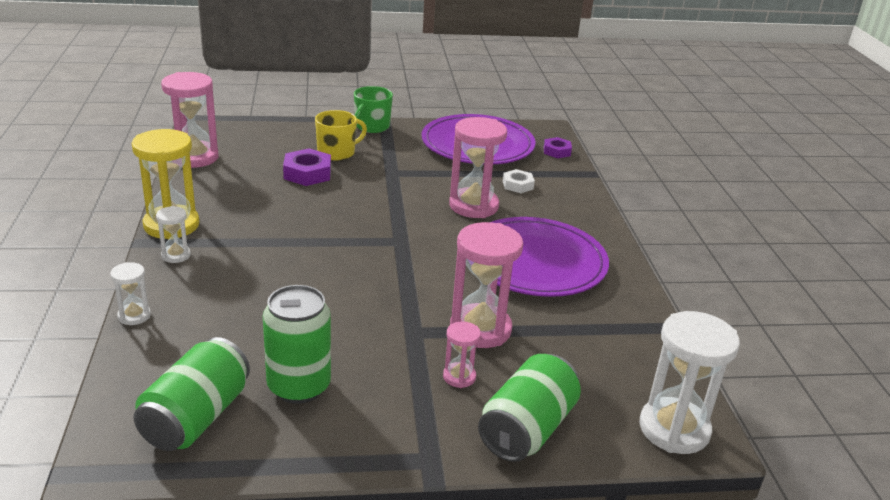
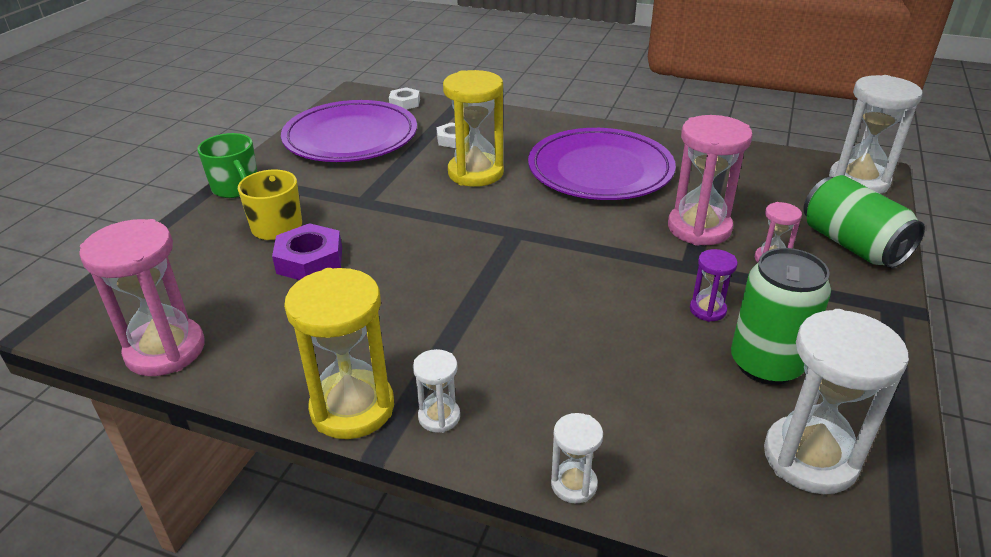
camera: 60 degrees left, 5 degrees up
(196, 417) = (810, 458): green can -> white hourglass
(355, 348) = (707, 310): none -> purple hourglass
(473, 206) = (475, 173): pink hourglass -> yellow hourglass
(557, 151) = (405, 103): purple nut -> white nut

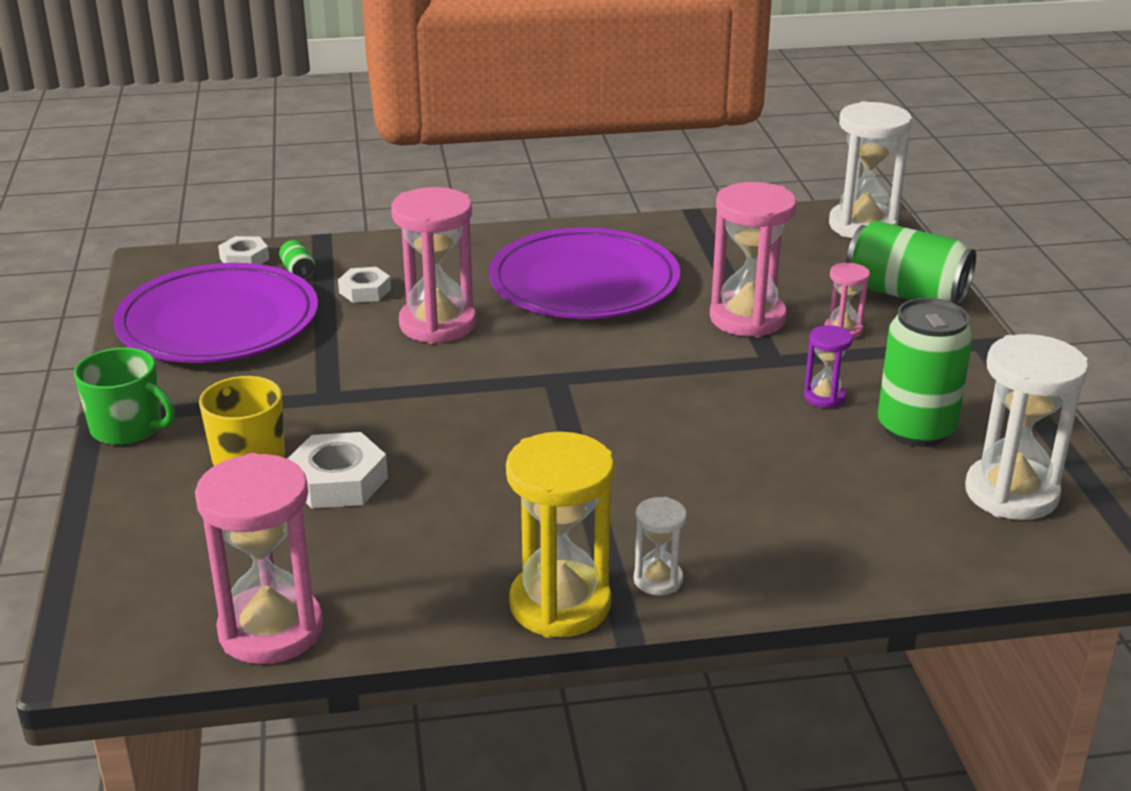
camera: 30 degrees left, 5 degrees down
(309, 260) = (337, 481): purple nut -> white nut
(427, 118) = (298, 271): none -> green can
(475, 173) = (437, 324): yellow hourglass -> pink hourglass
(574, 484) = (838, 587): white hourglass -> none

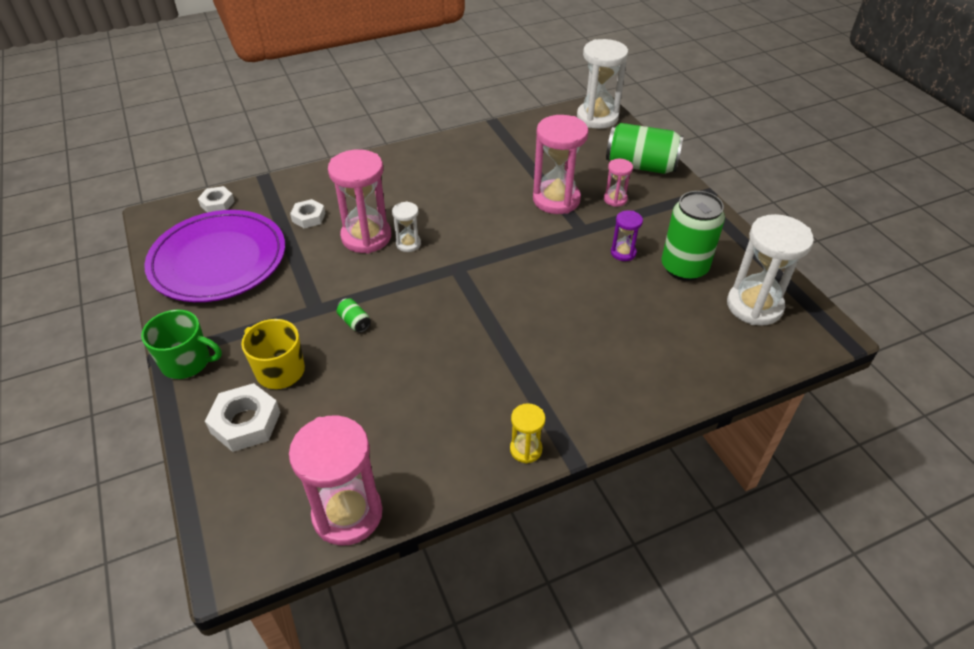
camera: 15 degrees left, 15 degrees up
(298, 271) = (258, 208): green can -> green can (354, 322)
(337, 481) = (347, 378): white nut -> white nut (245, 422)
(560, 605) = (526, 449): yellow hourglass -> yellow hourglass, size x0.50
(584, 283) = (447, 188): purple plate -> none
(658, 580) = (578, 416): white hourglass -> white hourglass (408, 244)

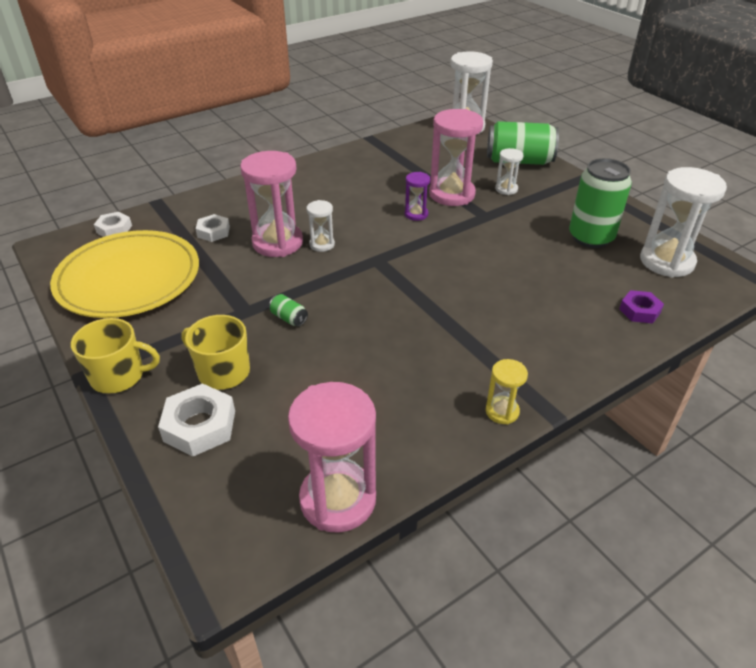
camera: 10 degrees left, 5 degrees down
(187, 362) = (119, 376): green mug -> yellow mug
(218, 260) = (129, 278): purple plate -> yellow plate
(615, 199) = (506, 189): pink hourglass -> white hourglass
(623, 253) = (530, 231): purple hourglass -> purple hourglass (416, 214)
(703, 359) = (639, 311): none -> purple nut

